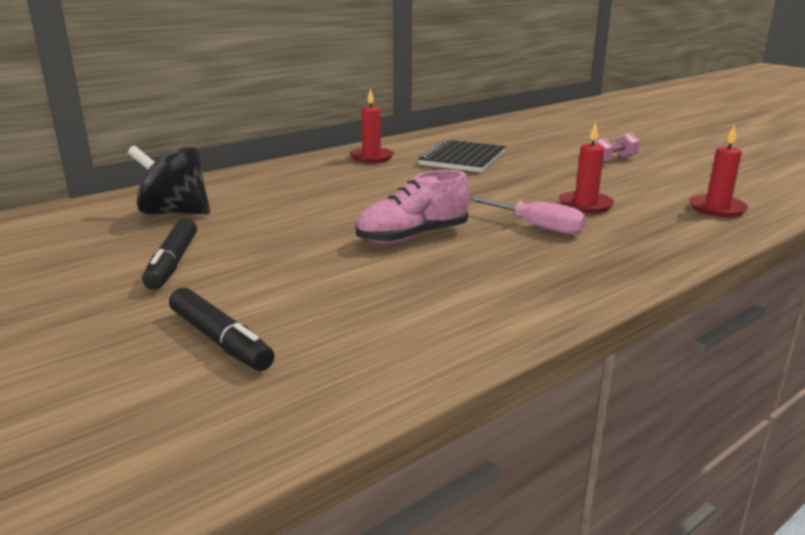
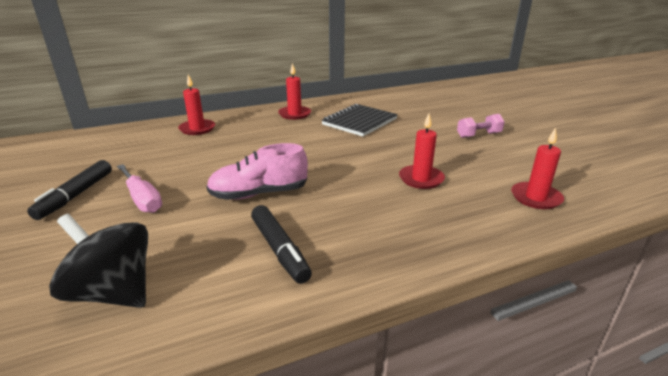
camera: 15 degrees right, 5 degrees up
(175, 213) = (121, 150): black spinning top -> black spinning top (113, 292)
(220, 340) = (32, 278): black marker -> black marker (279, 250)
(256, 182) = (197, 129): none -> red candle
(537, 226) = (363, 197): pink screwdriver -> pink screwdriver (142, 199)

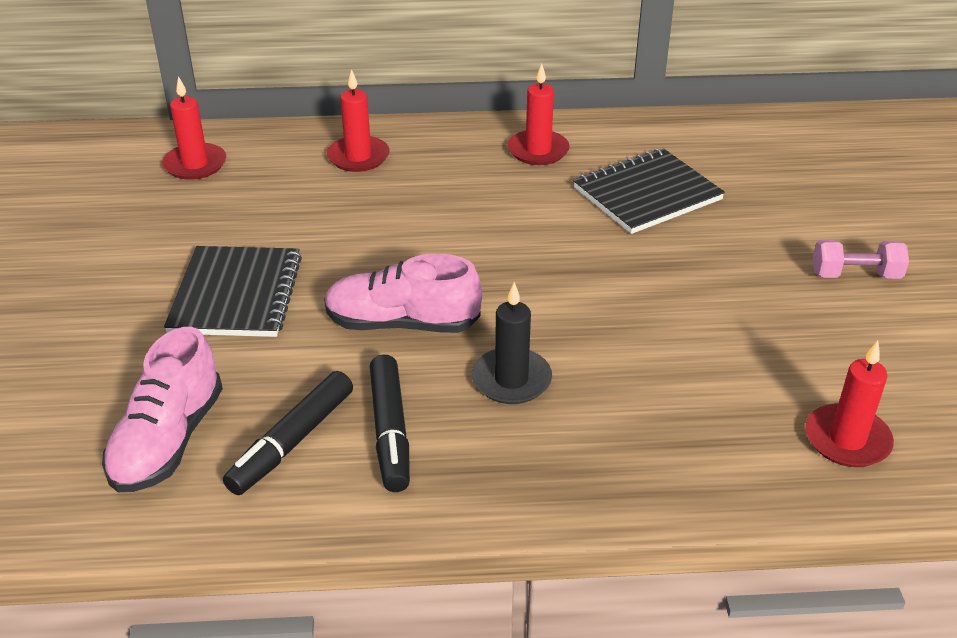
camera: 20 degrees right, 10 degrees up
(76, 195) = (151, 266): black marker -> black marker (292, 442)
(113, 292) = (168, 440): black spinning top -> pink shoe
(142, 199) = (236, 294): pink screwdriver -> black notebook
(340, 207) = (511, 380): none -> black candle
(421, 179) = (675, 353): red candle -> red candle (195, 164)

